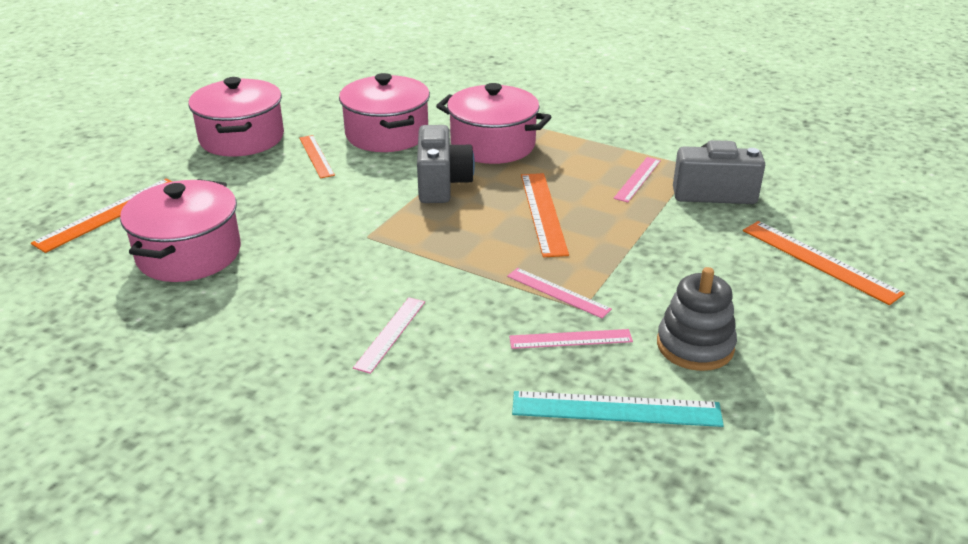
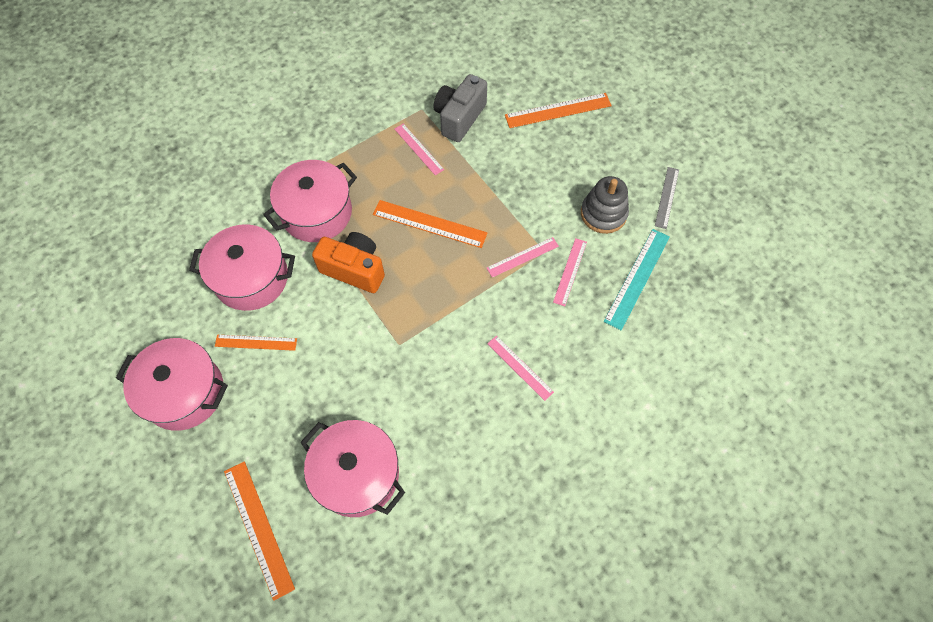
camera: 65 degrees left, 30 degrees up
(442, 184) = (354, 269): grey camera -> orange camera
(794, 405) = (666, 197): none -> grey ruler

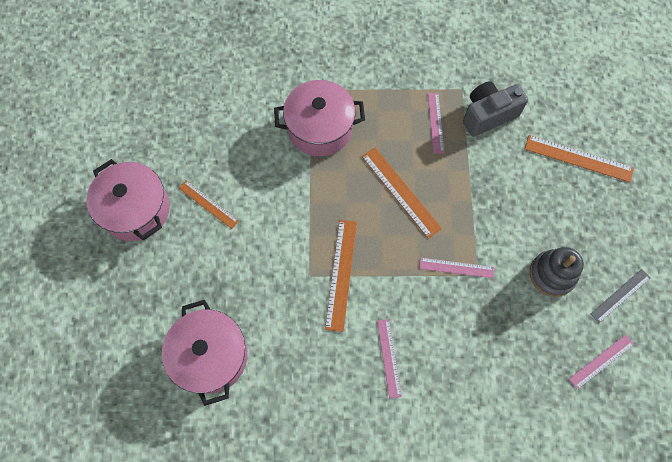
camera: 35 degrees right, 5 degrees up
(251, 278) = (238, 151): pink pot -> none
(258, 528) = (119, 346): orange ruler -> orange ruler (341, 274)
(354, 269) = (317, 193): orange camera -> none
(570, 271) = (487, 305): pink ruler -> pink ruler (601, 361)
(637, 278) = (541, 349): turquoise ruler -> none

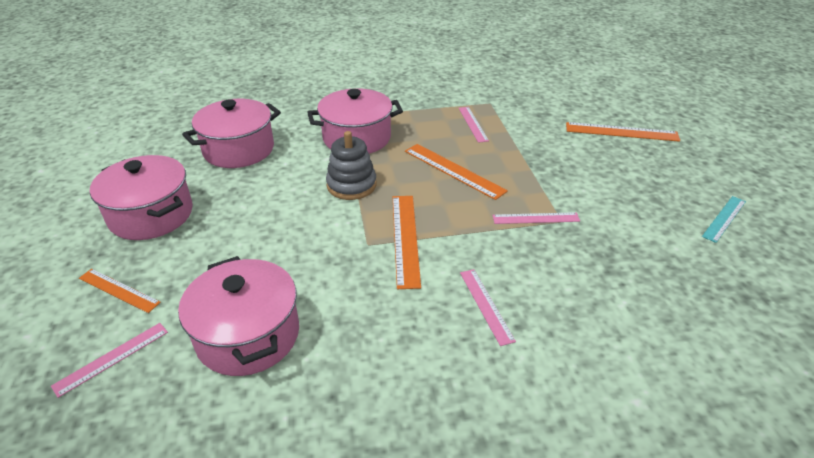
camera: 10 degrees left, 30 degrees down
(208, 204) = (239, 201): orange ruler -> orange ruler (118, 290)
(210, 129) = (239, 150): none -> pink pot
(488, 115) = (521, 115): grey camera -> none
(552, 274) = (642, 211): grey stacking toy -> grey stacking toy (351, 185)
(601, 361) = (740, 274): pink ruler -> pink ruler (112, 358)
(620, 295) = (724, 218): grey ruler -> turquoise ruler

